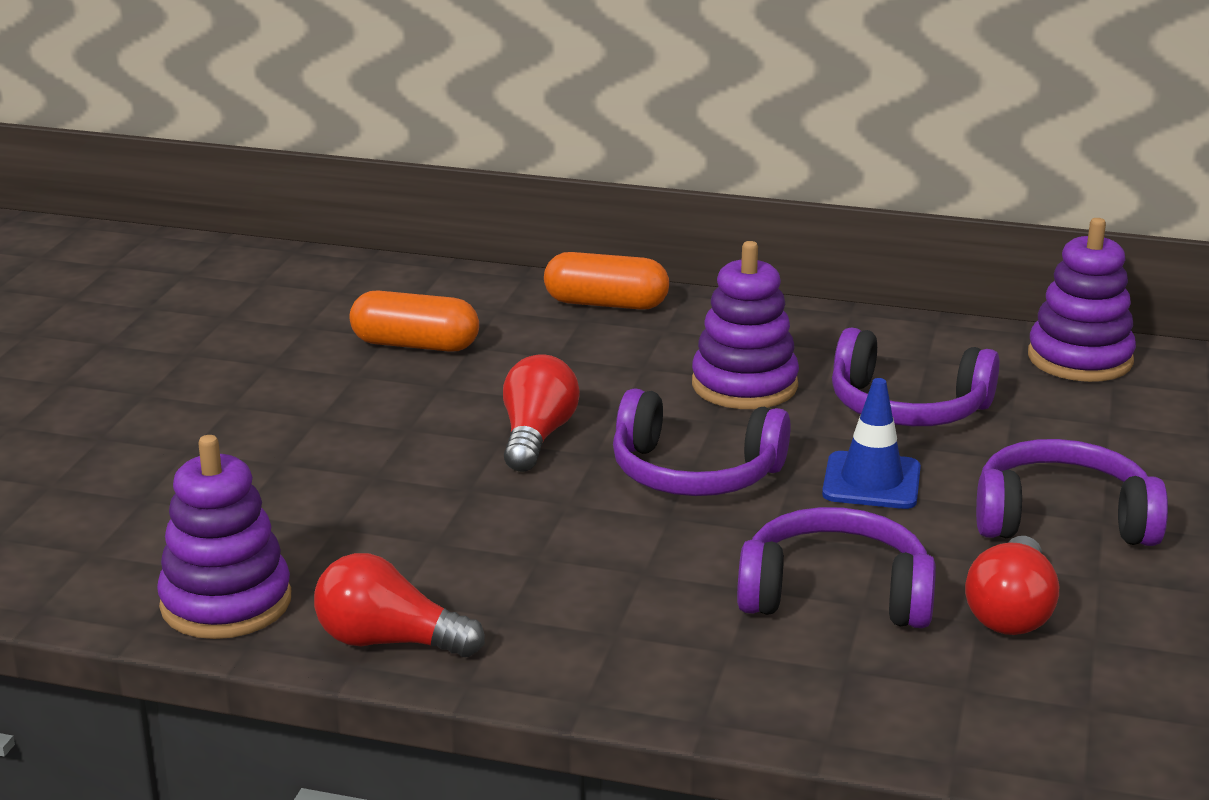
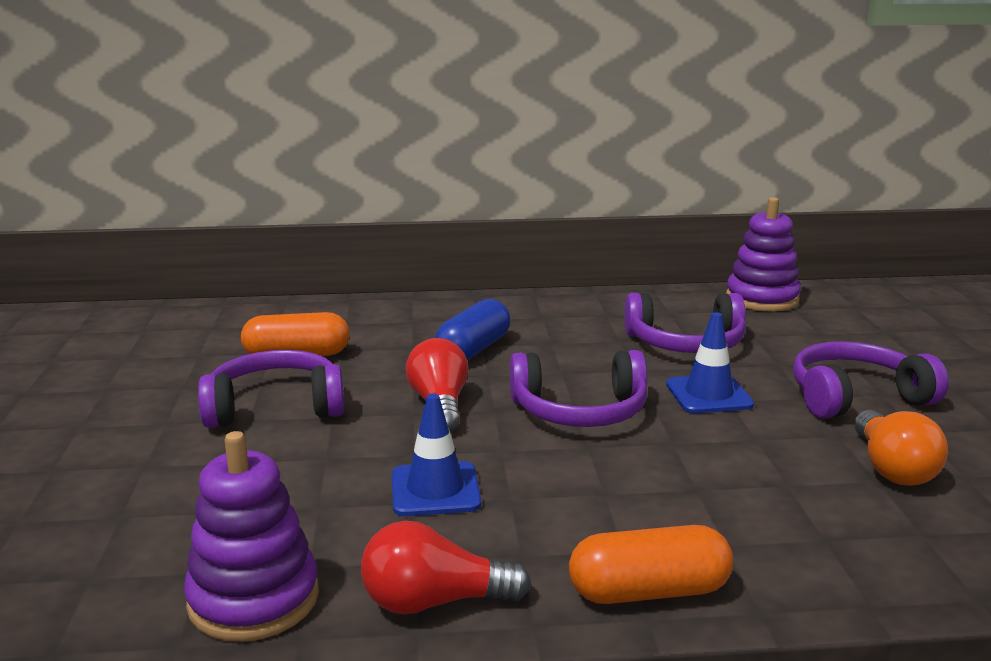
camera: 20 degrees left, 5 degrees down
(465, 533) = (435, 490): none -> blue traffic cone
(606, 304) = (423, 309): orange capsule -> orange capsule (649, 591)
(627, 372) = (473, 349): none -> blue capsule
(744, 385) = (564, 346): purple stacking toy -> none
(835, 595) = (761, 481): purple headphones -> purple headphones (275, 407)
(1010, 611) = (891, 468): red light bulb -> orange light bulb

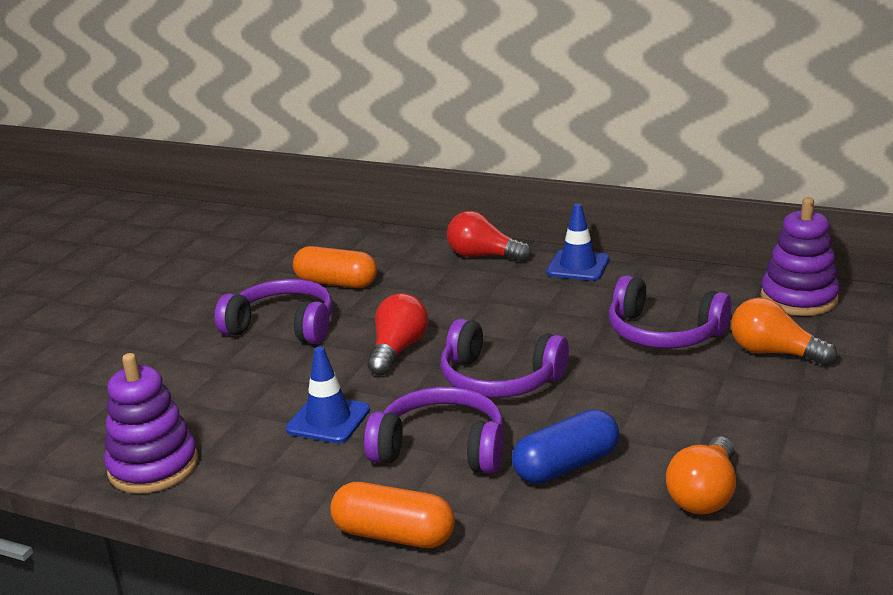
camera: 30 degrees right, 5 degrees up
(435, 601) = (252, 500): red light bulb -> red light bulb (483, 256)
(473, 349) = (473, 303): blue capsule -> blue capsule (566, 466)
(708, 395) = (624, 389): blue traffic cone -> blue traffic cone (578, 266)
(796, 342) = (774, 353): none -> orange light bulb
(856, 397) = (759, 422): purple headphones -> purple headphones (441, 448)

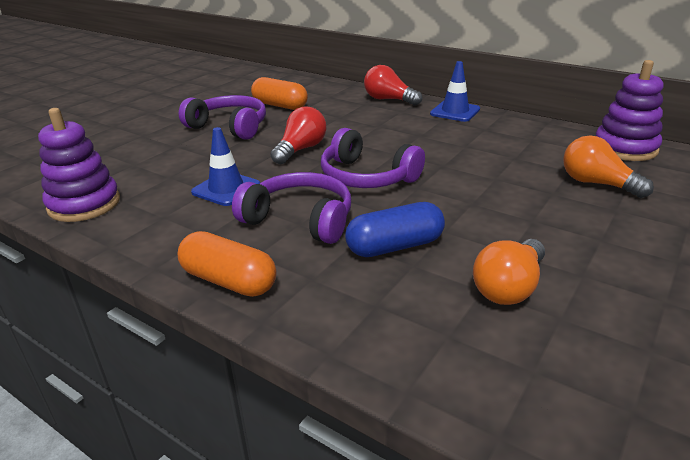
camera: 10 degrees right, 5 degrees up
(663, 333) = (507, 160): purple headphones -> none

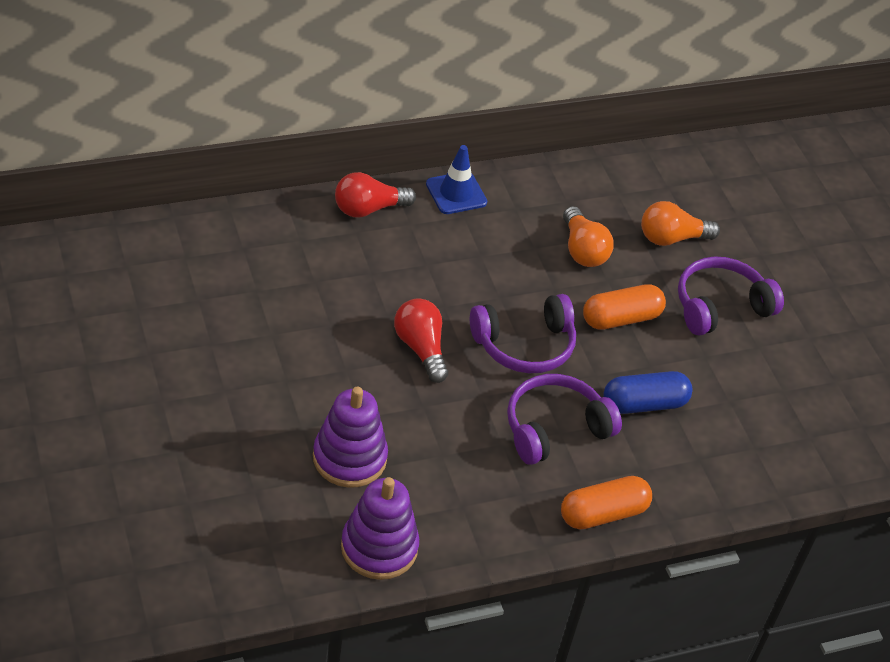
camera: 60 degrees left, 15 degrees up
(226, 189) = (451, 441): blue traffic cone -> none
(229, 127) = (298, 363): purple headphones -> purple headphones (720, 306)
(280, 106) = (281, 292): orange capsule -> orange capsule (621, 318)
(395, 246) = (644, 404): blue capsule -> blue capsule turned 60 degrees clockwise
(509, 287) = (738, 387): orange light bulb -> orange light bulb (582, 250)
(625, 148) = (640, 172): purple stacking toy -> purple stacking toy (349, 458)

